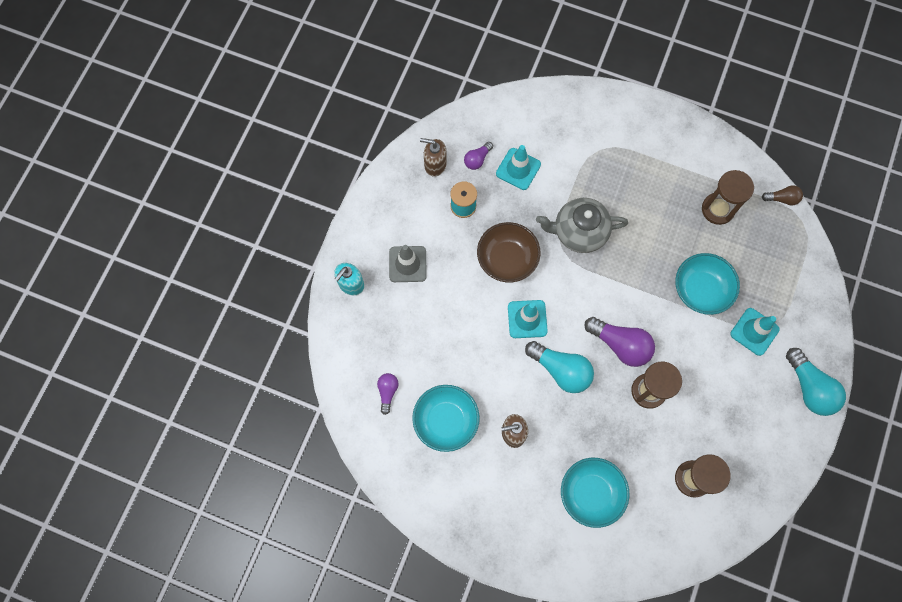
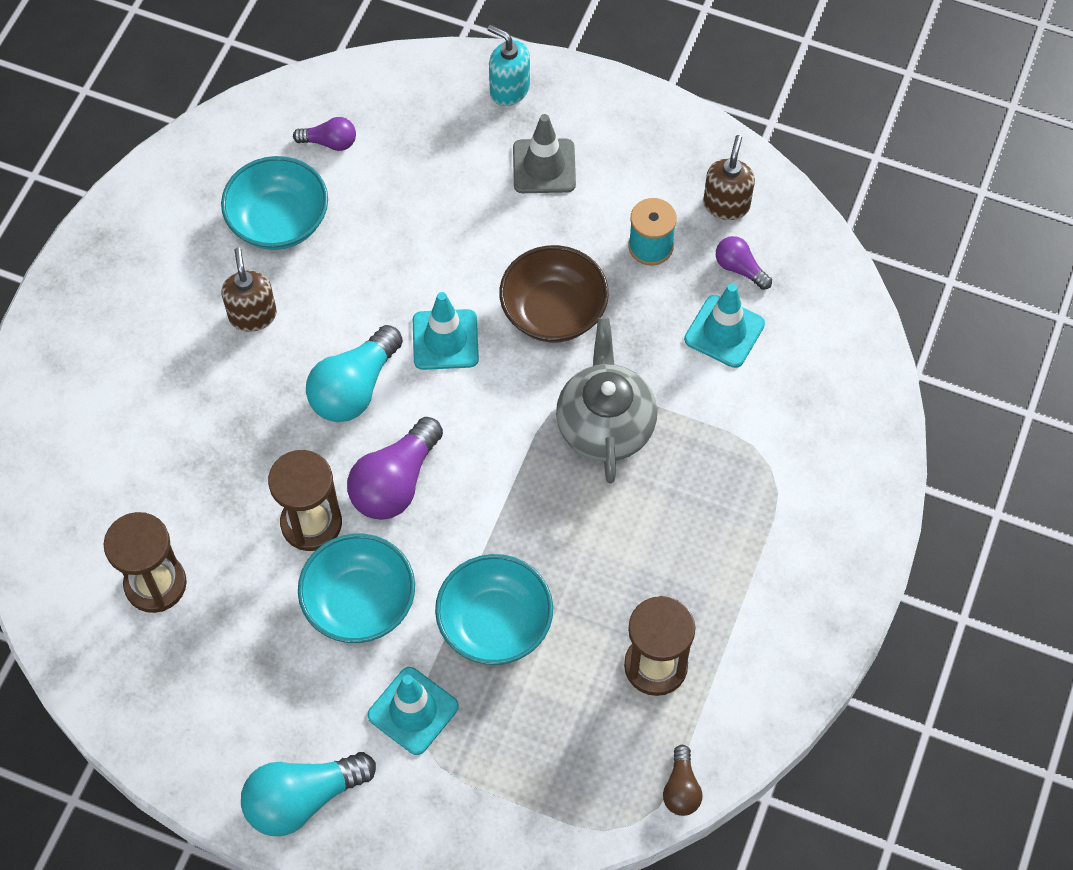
camera: 90 degrees right, 10 degrees down
(591, 493) = (145, 426): turquoise bowl -> turquoise bowl (359, 602)

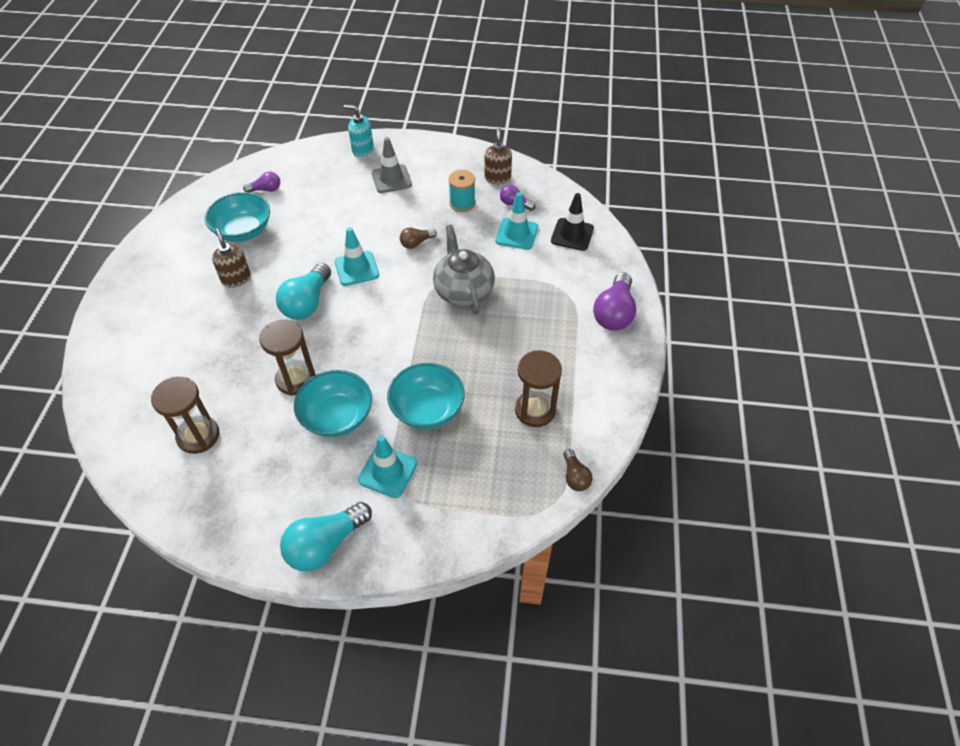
camera: 15 degrees left, 10 degrees down
(395, 483) = (344, 346): purple light bulb -> purple light bulb (614, 313)
(553, 311) = (416, 243): brown bowl -> brown light bulb
(817, 355) = (572, 234): none -> black traffic cone

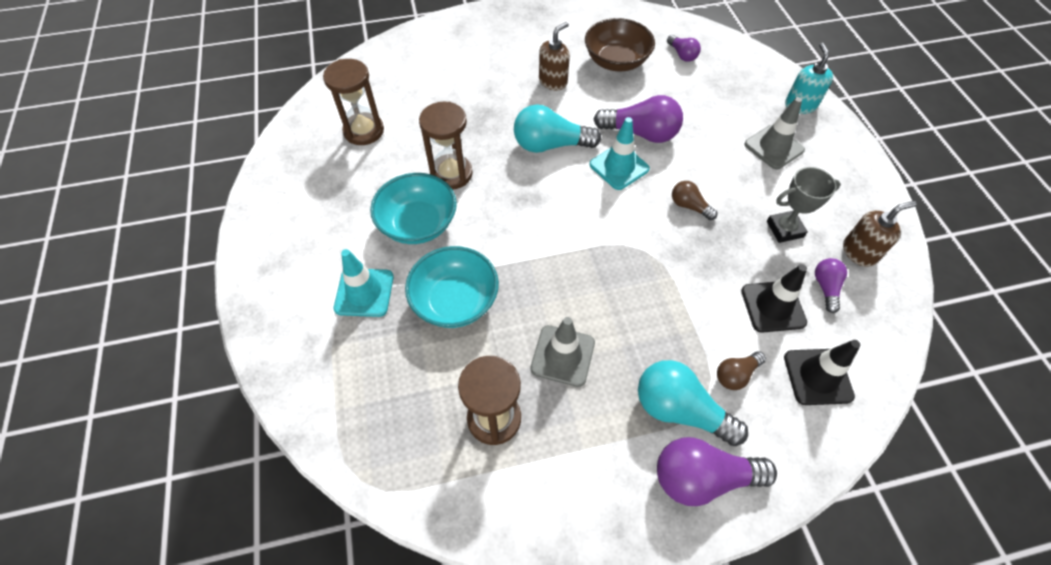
camera: 70 degrees right, 5 degrees up
(243, 231) = (616, 61): turquoise bowl -> brown bowl
(325, 544) = (269, 270): turquoise light bulb -> turquoise light bulb (680, 410)
(331, 244) = (641, 133): none -> purple light bulb
(462, 203) = (784, 229): turquoise spool -> grey trophy
(463, 291) = (641, 279): grey teapot -> none
(503, 356) = (562, 355): none -> grey traffic cone
(516, 234) = (773, 306): turquoise traffic cone -> black traffic cone
(575, 476) = (409, 498): brown light bulb -> brown light bulb (736, 374)

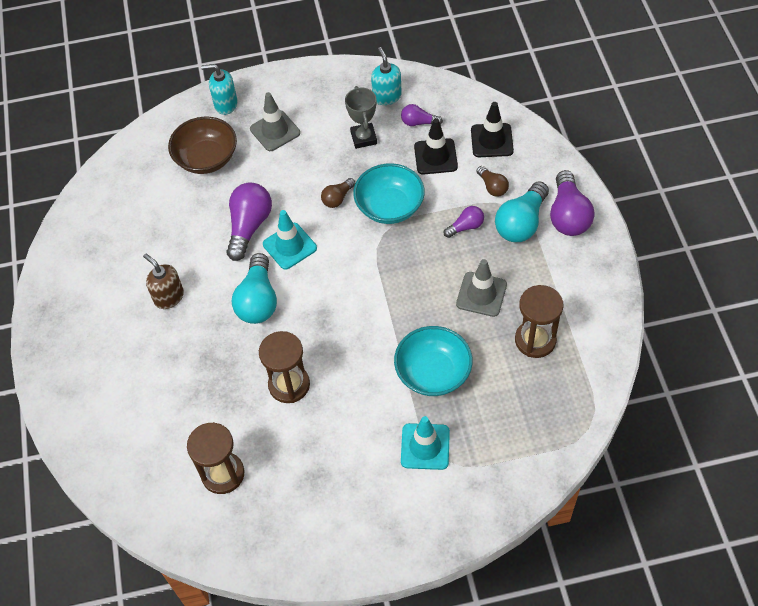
camera: 85 degrees left, 0 degrees up
(418, 224) = (349, 409): turquoise bowl -> turquoise bowl (389, 207)
(616, 61) = (146, 240): brown bowl -> brown bowl (206, 158)
(682, 55) = (144, 184): purple light bulb -> purple light bulb (465, 227)
(859, 252) = (387, 96): brown soap dispenser -> turquoise soap dispenser

